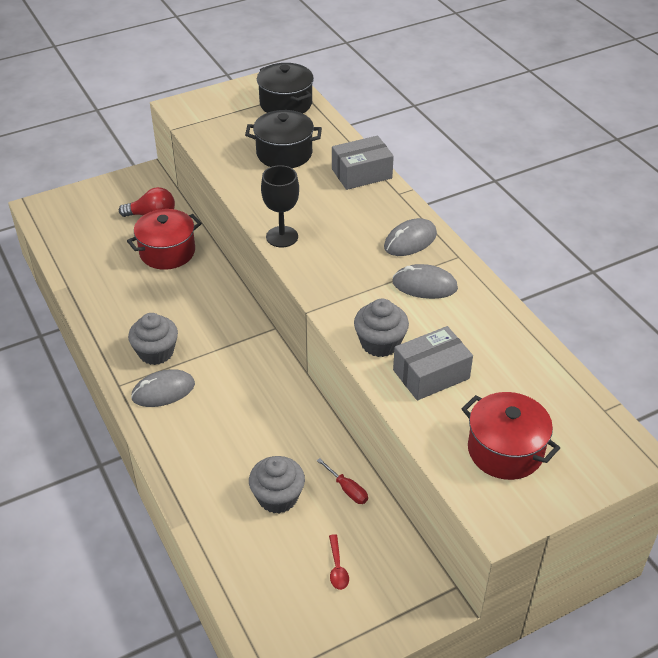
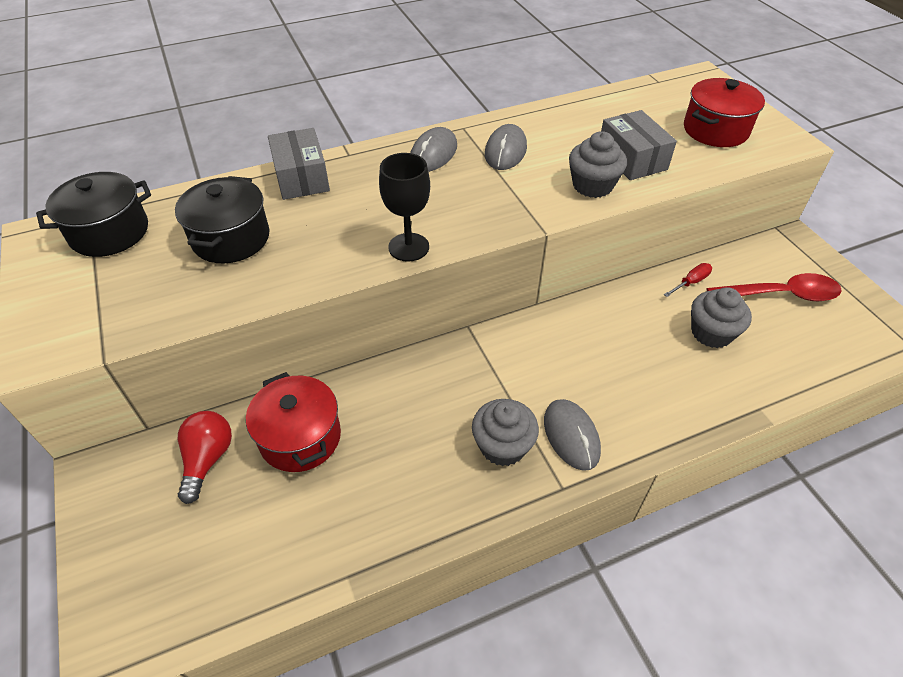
camera: 85 degrees left, 5 degrees up
(337, 567) = (780, 295): red spoon -> red spoon, size x2.18
(410, 241) = (433, 154): grey mouse -> grey mouse turned 60 degrees clockwise

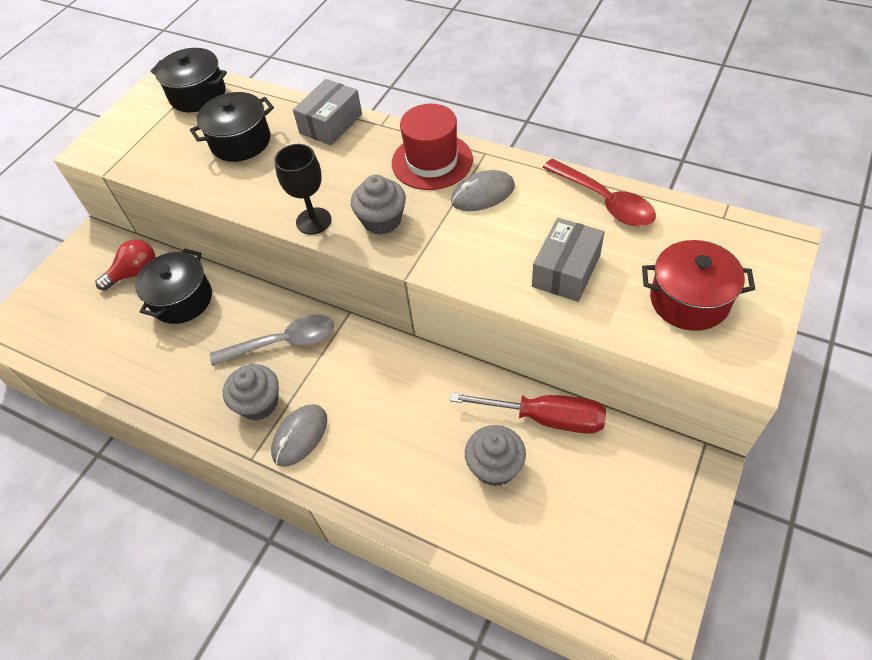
camera: 55 degrees right, 5 degrees up
(300, 437) = (182, 300): red pot -> black pot
(433, 154) = (432, 161): grey mouse -> red hat
(451, 388) = (283, 342): none -> grey spoon
(592, 185) = (497, 269): grey cupcake -> grey cupcake (382, 220)
(690, 282) = (545, 418): red screwdriver -> red screwdriver, size x2.12
(780, 295) = (602, 495): red spoon -> red spoon (604, 201)

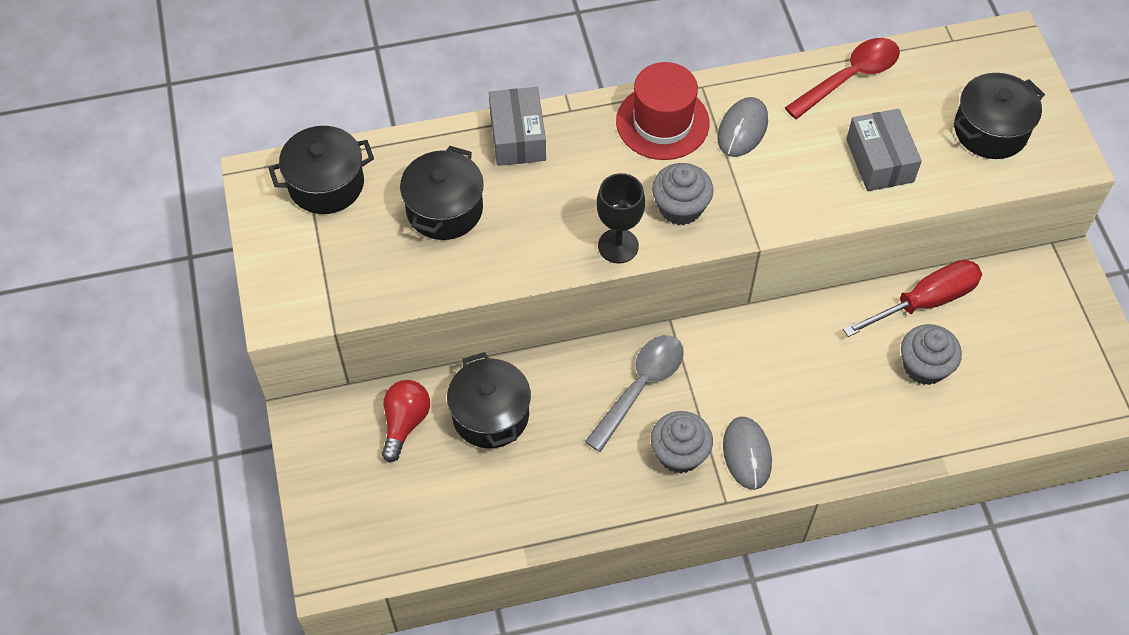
camera: 45 degrees left, 5 degrees up
(604, 201) = (849, 77): red spoon -> red spoon turned 45 degrees counterclockwise
(689, 300) = (990, 130): red pot -> black pot

